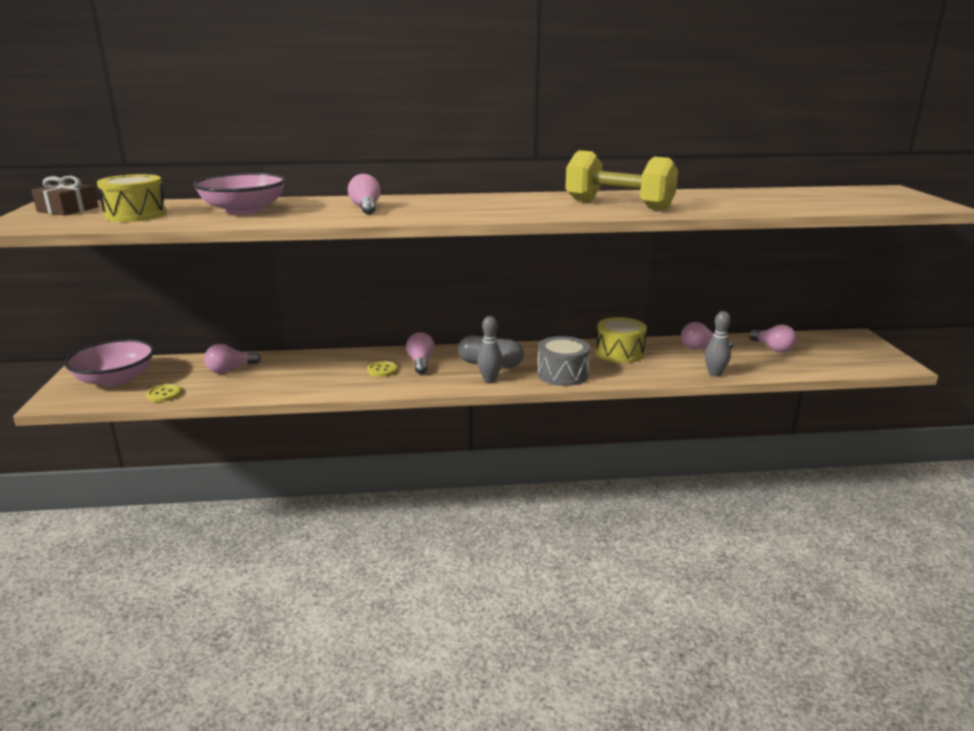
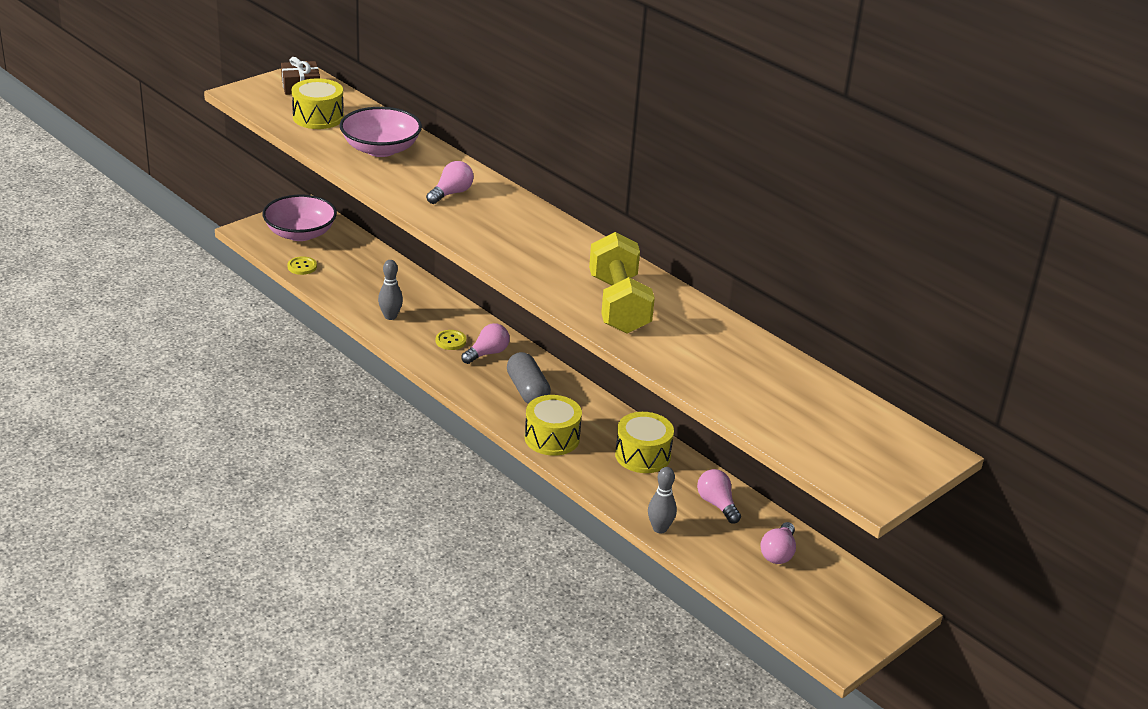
camera: 50 degrees right, 10 degrees up
(230, 370) = (369, 271): pink light bulb -> none
(489, 379) = (496, 402): grey bowling pin -> grey bowling pin (390, 316)
(562, 374) = (552, 438): grey drum -> yellow drum

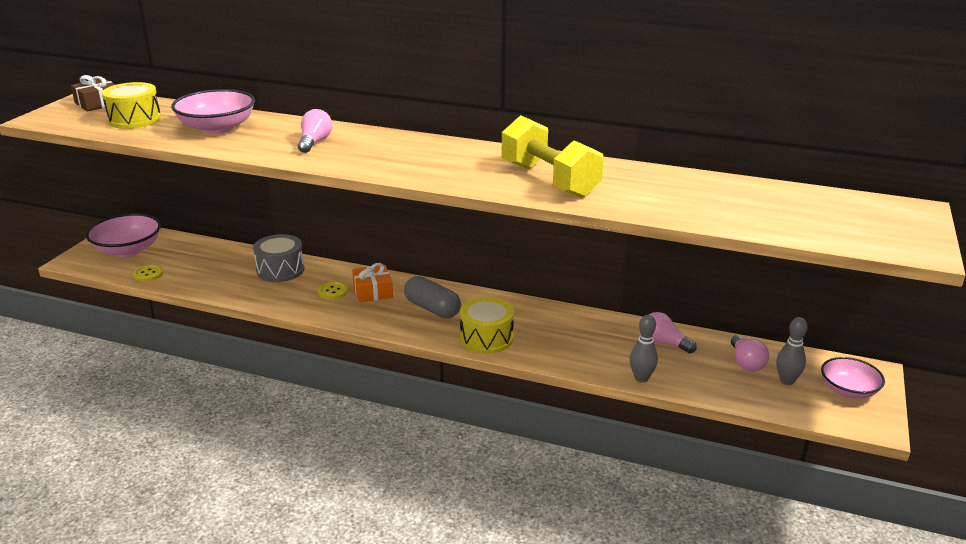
camera: 25 degrees left, 5 degrees down
(390, 316) = (262, 289): grey bowling pin -> grey bowling pin (787, 381)
(420, 301) = (280, 270): none -> grey drum
(487, 353) = (373, 291): pink light bulb -> orange gift
(642, 455) = (571, 326): yellow drum -> none
(851, 616) = (848, 390): none -> pink bowl

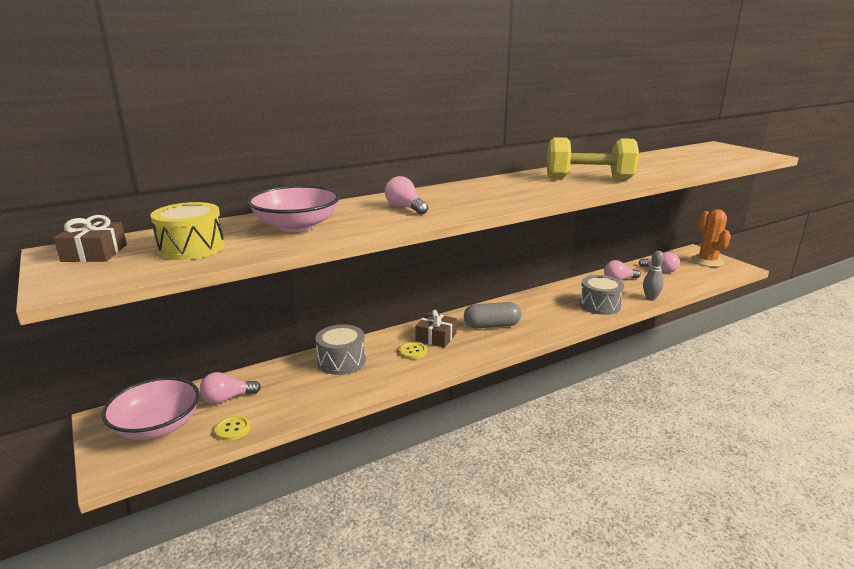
camera: 50 degrees left, 5 degrees down
(182, 255) = (227, 398): none -> pink light bulb
(373, 291) = (436, 337): orange gift -> brown gift
(486, 338) = (554, 322): yellow drum -> none
(569, 351) = (599, 305): none -> grey drum
(787, 381) = (686, 269): grey bowling pin -> none
(848, 390) = (707, 261): pink bowl -> orange cactus

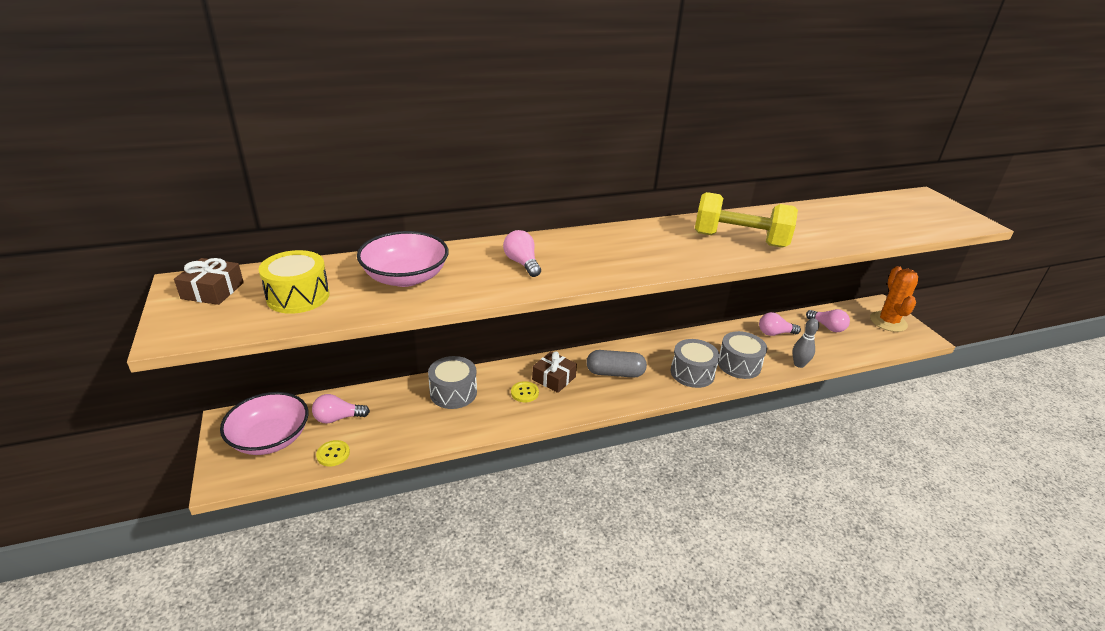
camera: 10 degrees right, 10 degrees up
(561, 316) = (692, 373): none -> grey drum

